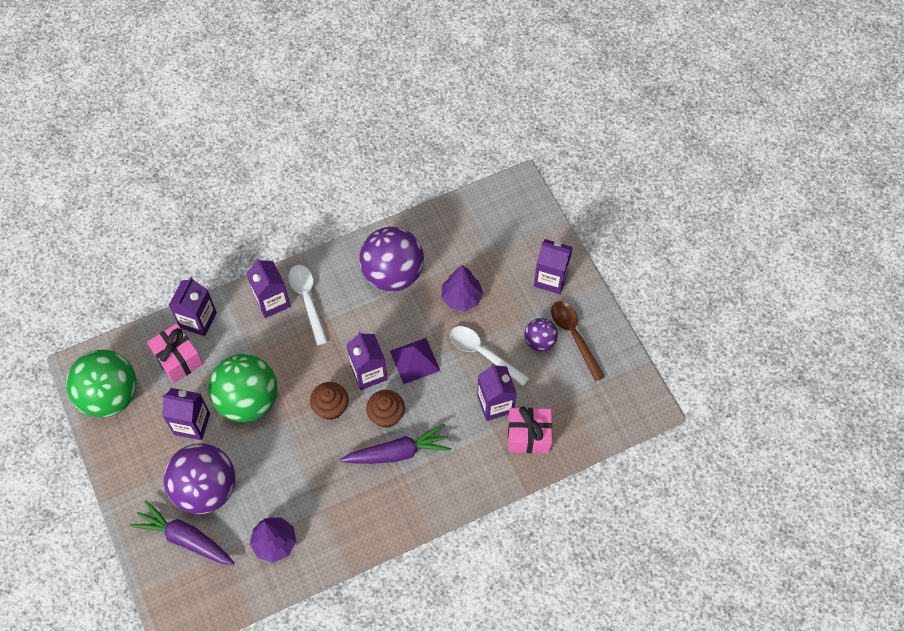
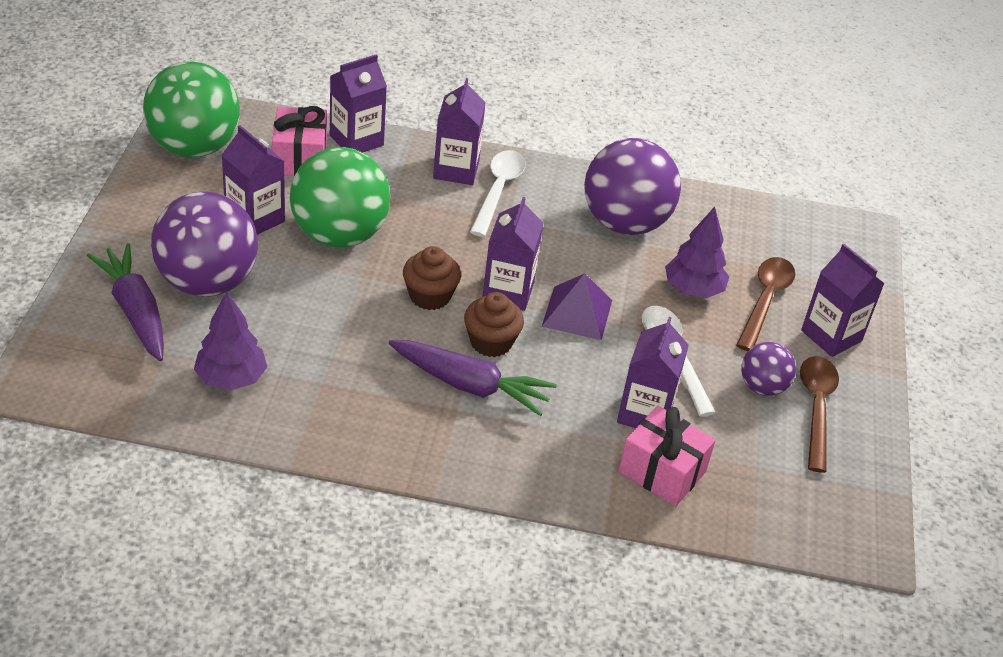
camera: 30 degrees right, 20 degrees down
(503, 278) = (765, 300): none -> brown spoon

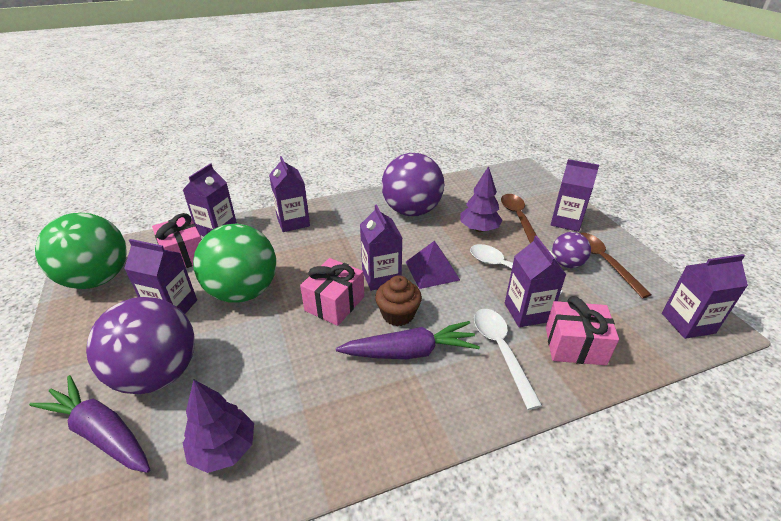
camera: 25 degrees left, 5 degrees down
(430, 296) = (334, 303): brown cupcake -> pink gift
(498, 190) = (327, 223): white spoon -> white spoon (501, 350)
(833, 522) = (688, 323): none -> purple carton

